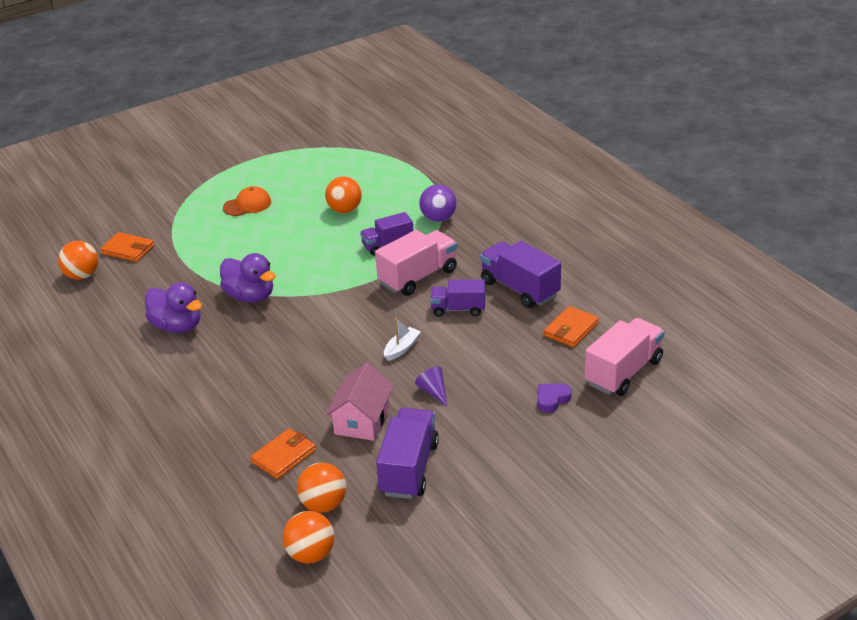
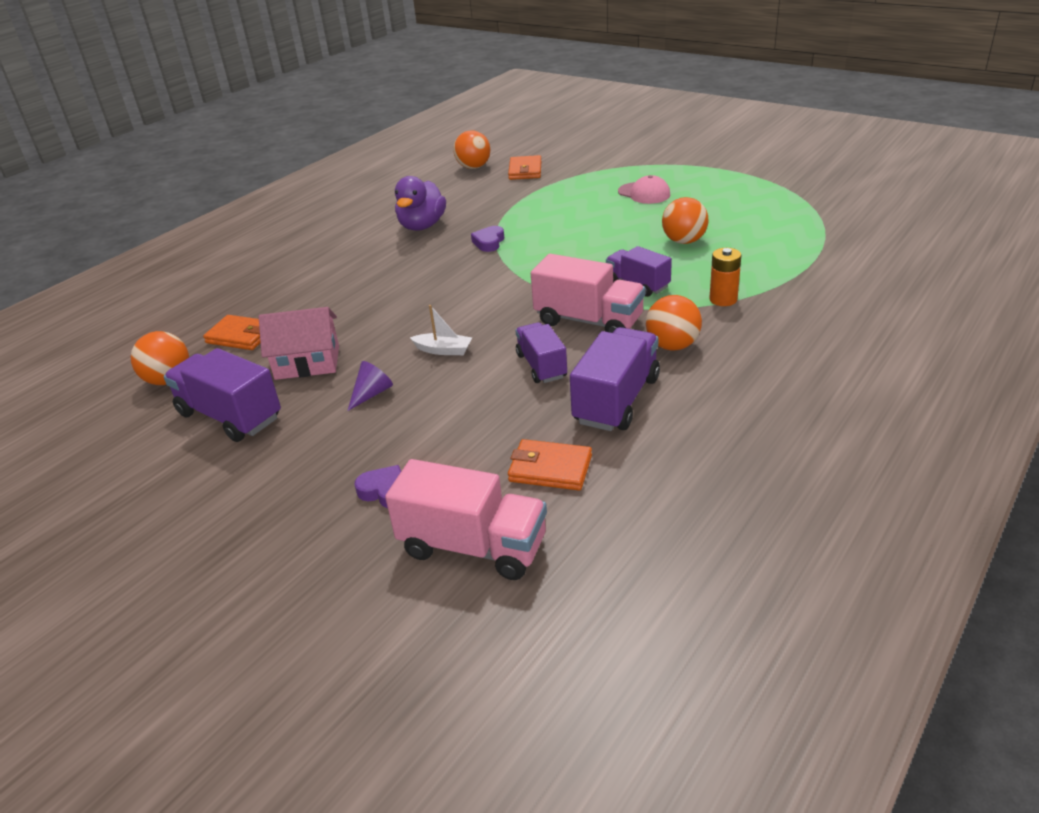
camera: 70 degrees right, 0 degrees up
(247, 205) = (644, 193): orange cap -> pink cap
(250, 296) = (489, 242): purple duck -> purple heart
(311, 554) = (95, 395): orange ball -> orange ball (672, 346)
(409, 469) = (230, 416): purple truck -> purple truck turned 135 degrees counterclockwise
(438, 218) = (723, 299): purple ball -> orange battery

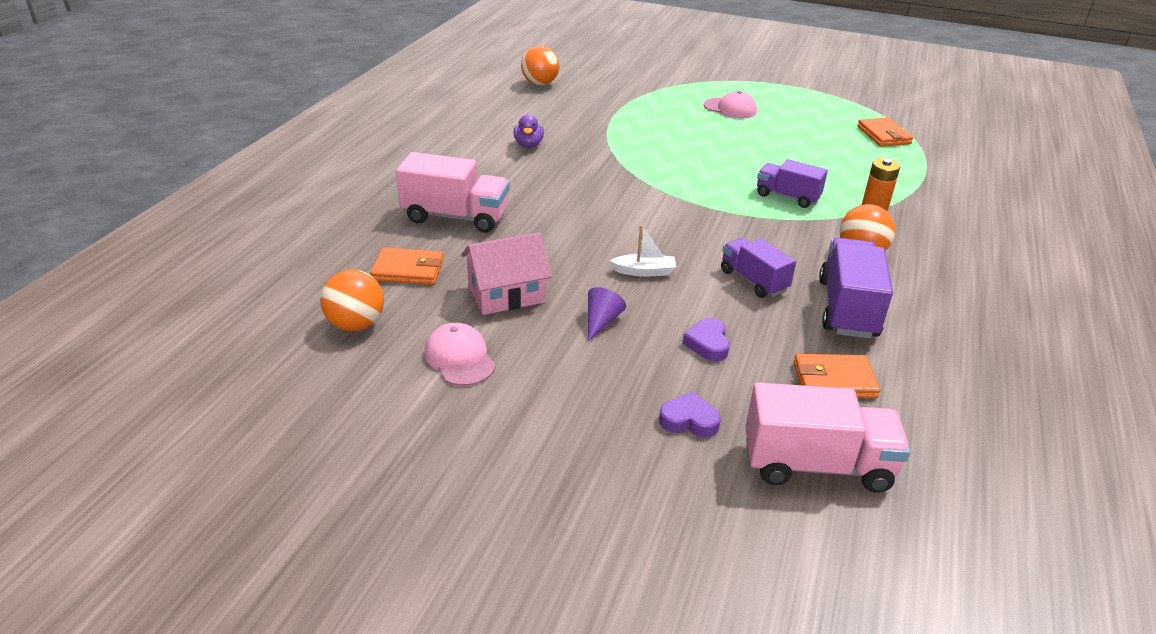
camera: 20 degrees left, 0 degrees up
(230, 416) = (460, 358): purple truck -> pink cap
(422, 226) = (528, 145): purple duck -> purple duck, size x0.60
(489, 242) = (611, 160): purple heart -> purple heart (708, 344)
(525, 170) = (596, 87): orange wallet -> orange wallet (883, 135)
(588, 321) = (767, 234): pink truck -> pink truck (455, 217)
(684, 241) = (800, 154): orange ball -> none

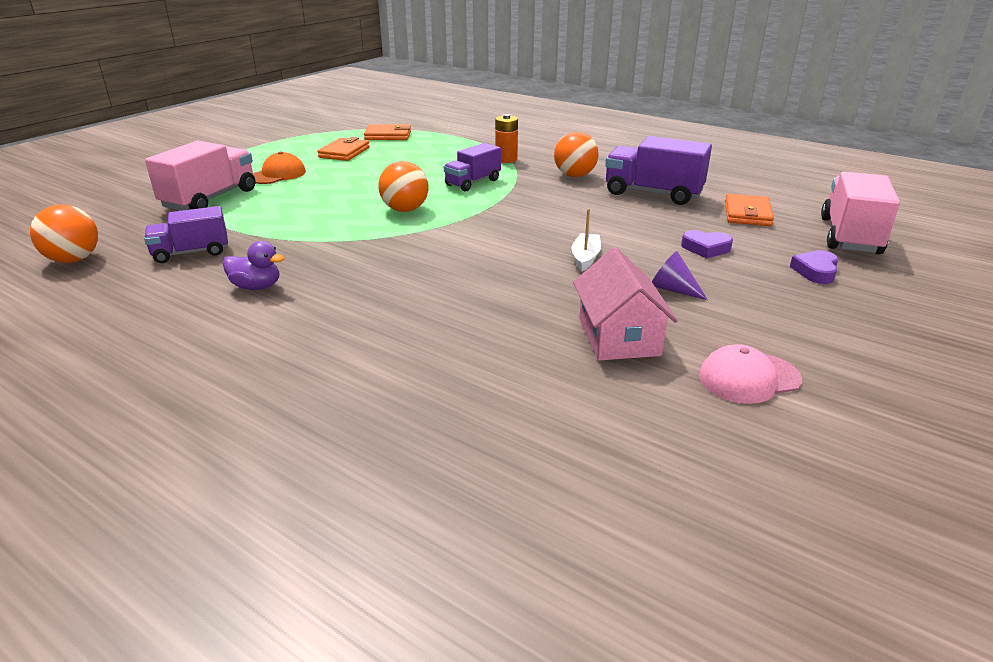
camera: 75 degrees left, 5 degrees down
(356, 324) = (684, 459): orange ball -> orange ball (405, 210)
(408, 270) = (551, 405): orange wallet -> orange wallet (344, 152)
(455, 217) = (423, 357): pink truck -> pink truck (210, 199)
(730, 108) = (277, 175): pink cap -> orange cap
(753, 281) = (609, 217): purple truck -> purple truck (191, 253)

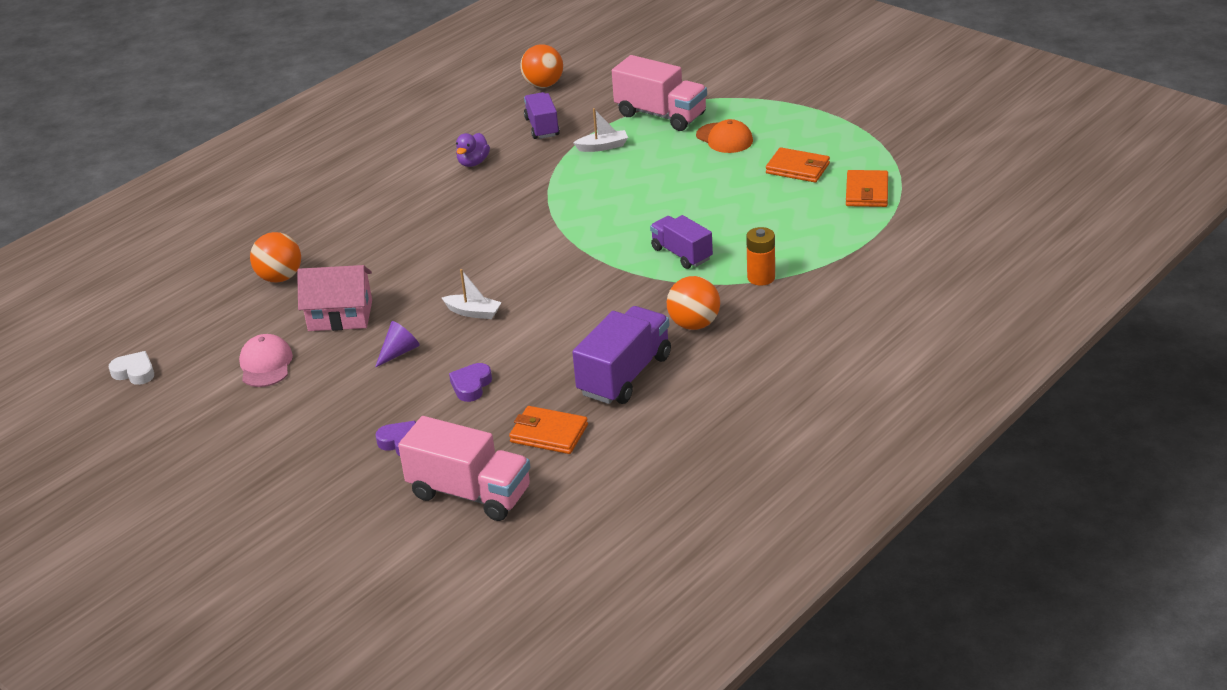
camera: 100 degrees right, 5 degrees up
(261, 220) = (603, 147): none -> white boat
(405, 210) = (610, 216): orange ball -> orange ball (280, 278)
(856, 519) = (134, 372): none -> white heart

